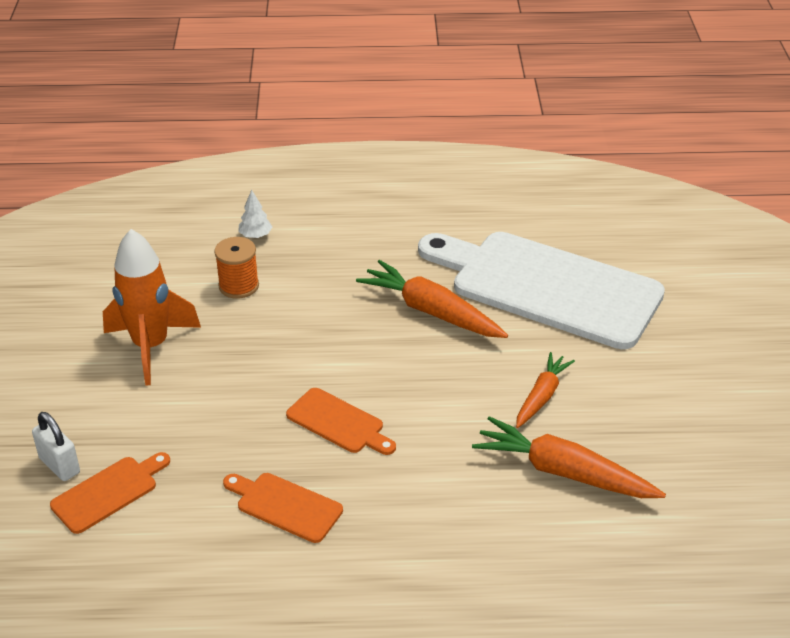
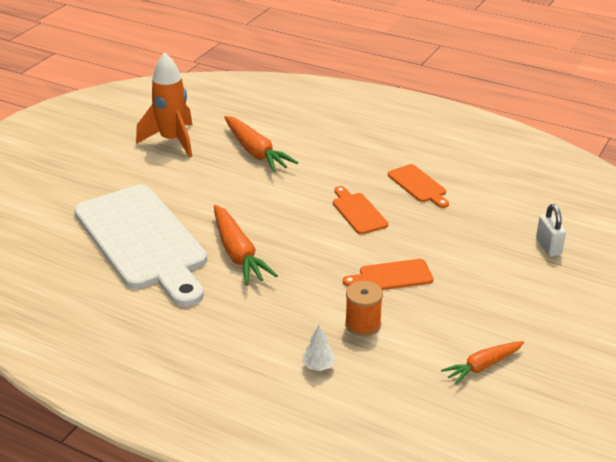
camera: 150 degrees left, 5 degrees down
(108, 492) = (520, 223): orange cutting board -> orange cutting board (392, 276)
(151, 347) = (457, 301): orange rocket -> orange rocket (172, 141)
(541, 396) = (225, 185): orange carrot -> orange carrot (483, 366)

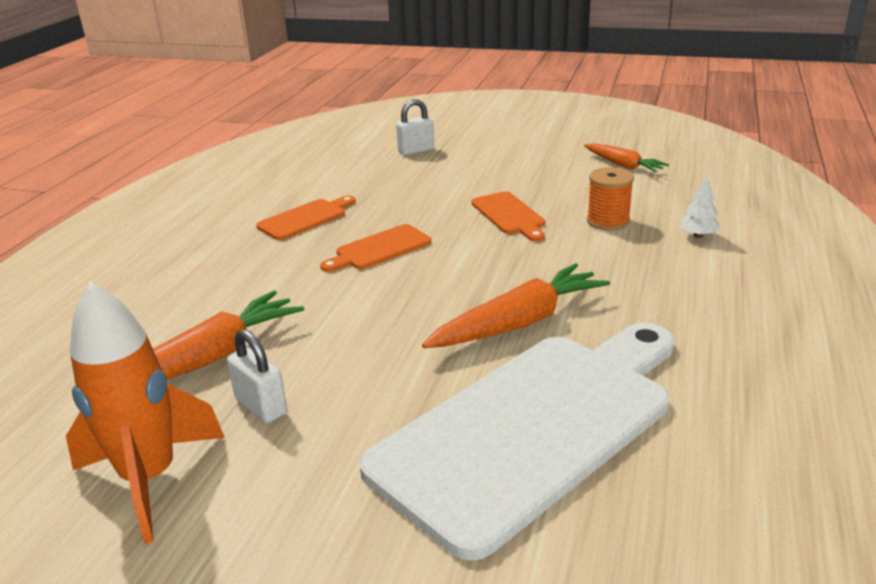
camera: 100 degrees left, 5 degrees down
(206, 166) = (261, 406): none -> white padlock

